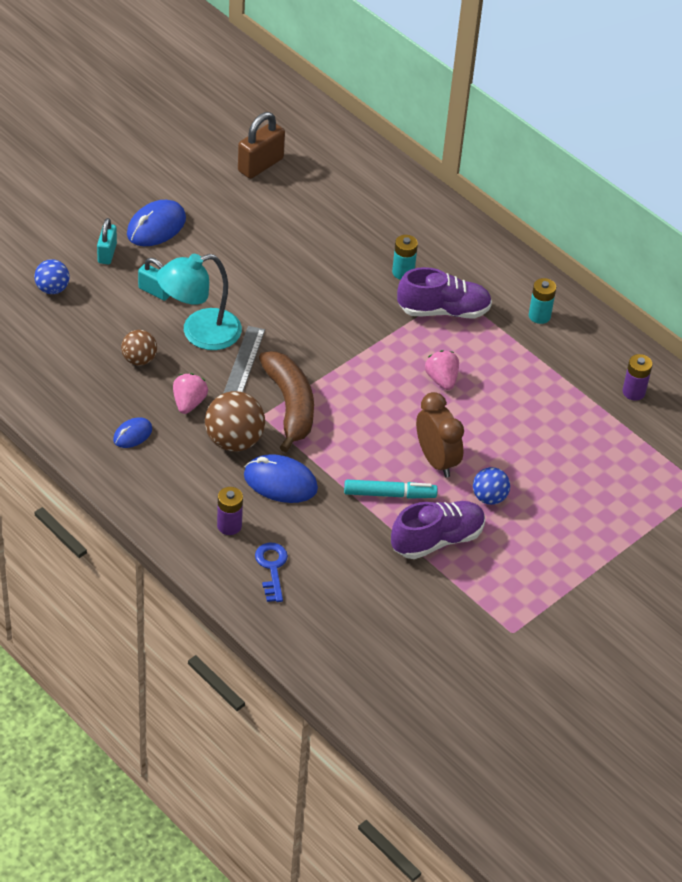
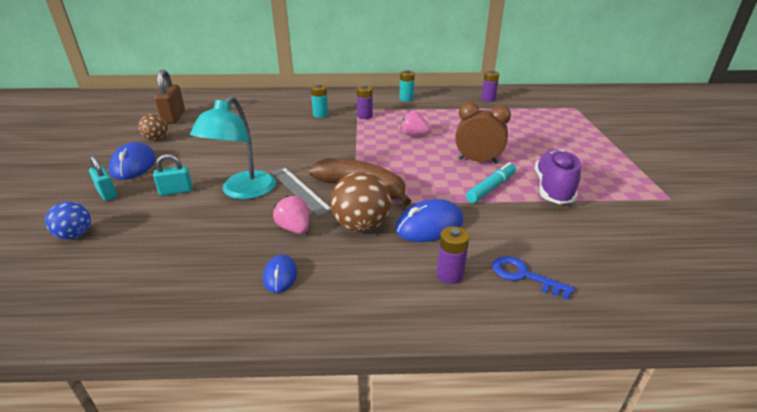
camera: 45 degrees left, 15 degrees down
(139, 359) = (216, 230): brown ball -> brown ball (156, 139)
(443, 311) = (364, 116): purple shoe -> purple battery
(489, 497) = (528, 158): blue ball -> none

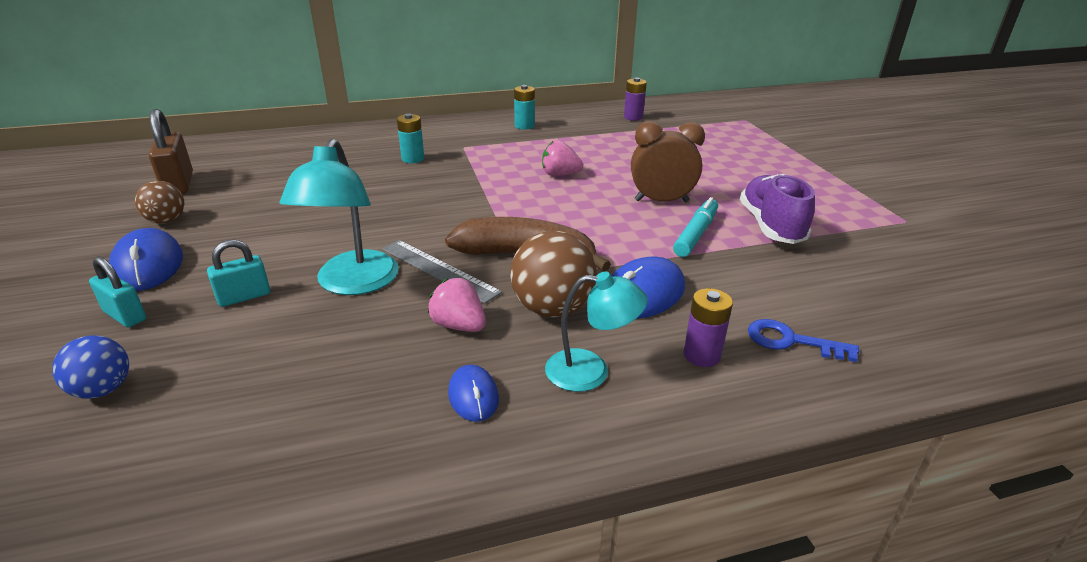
camera: 15 degrees left, 0 degrees up
(364, 116) = (478, 155): purple battery -> none
(365, 273) = (591, 371): none -> turquoise lamp

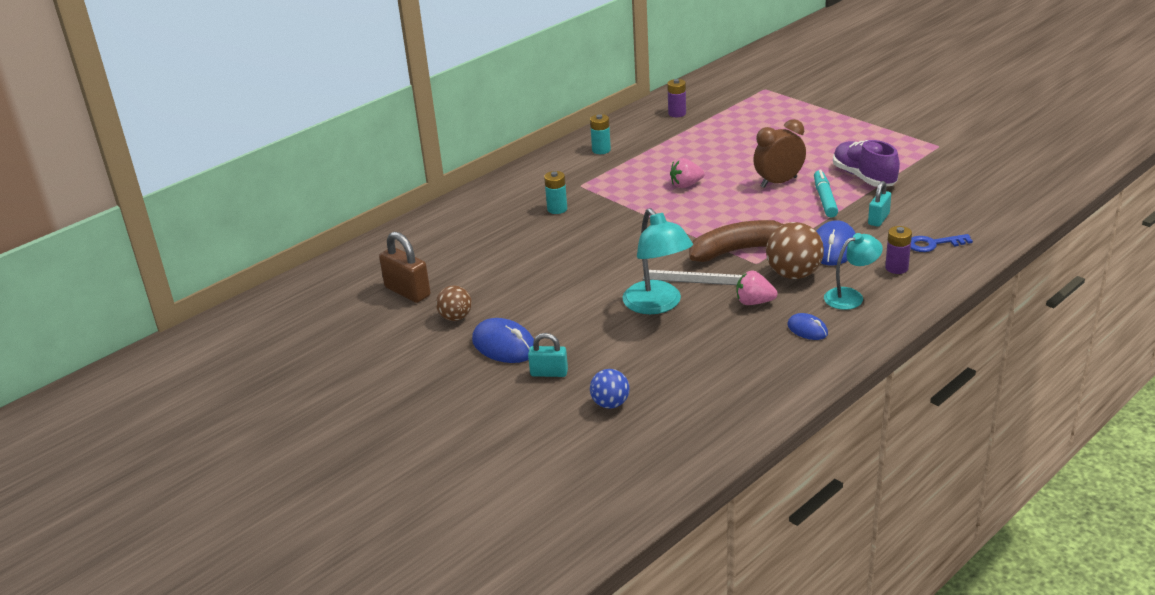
camera: 25 degrees left, 0 degrees up
(244, 297) = (603, 336): turquoise padlock -> turquoise padlock (878, 219)

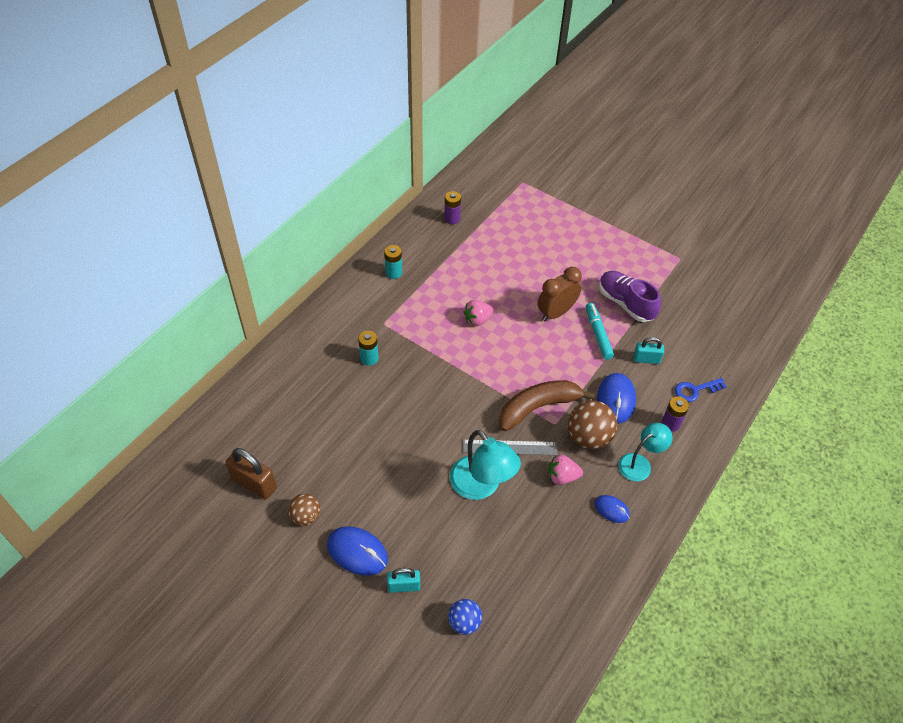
camera: 15 degrees left, 20 degrees up
(878, 219) = (646, 359): turquoise padlock -> turquoise padlock turned 75 degrees clockwise

